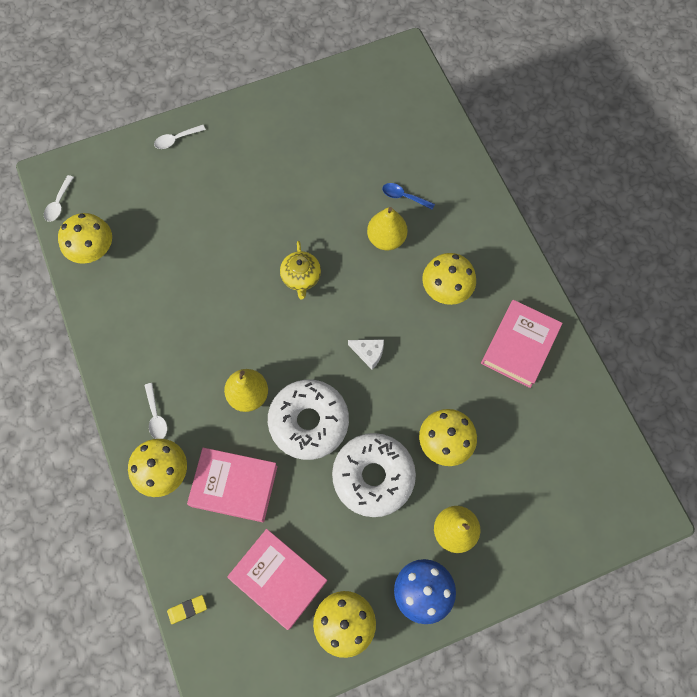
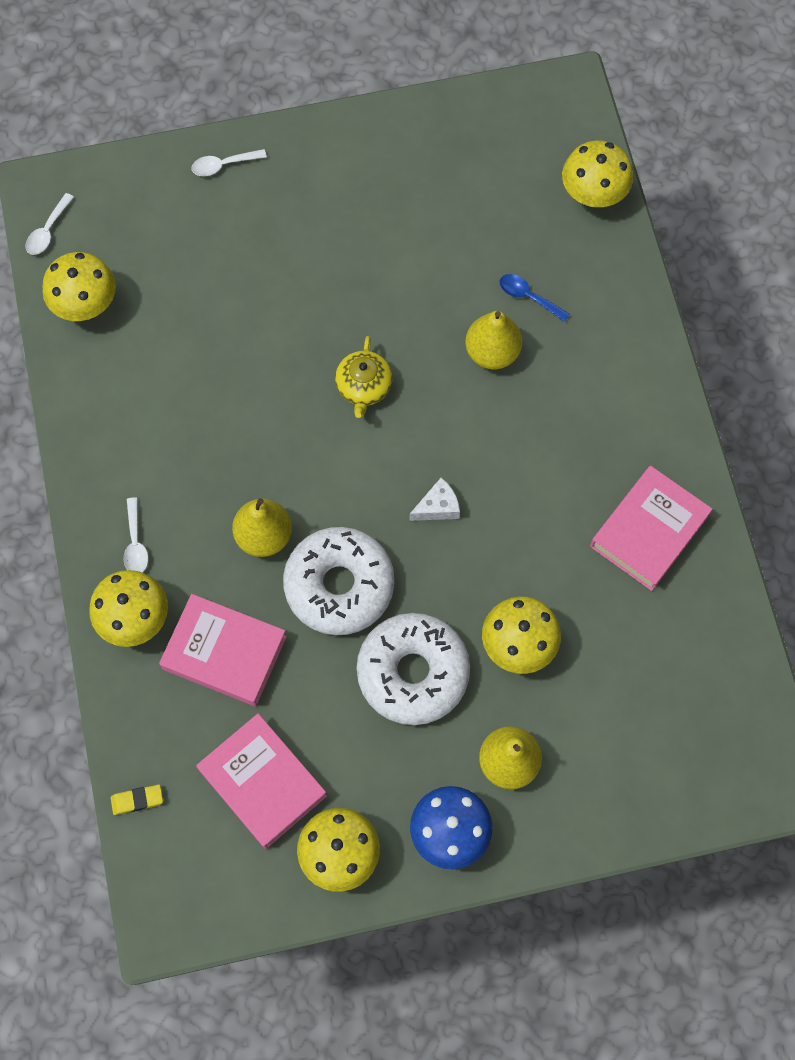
camera: 10 degrees right, 0 degrees up
(368, 353) = (438, 507): white cheese -> white cheese turned 60 degrees counterclockwise
(446, 290) = (561, 437): yellow mushroom -> yellow mushroom (593, 194)

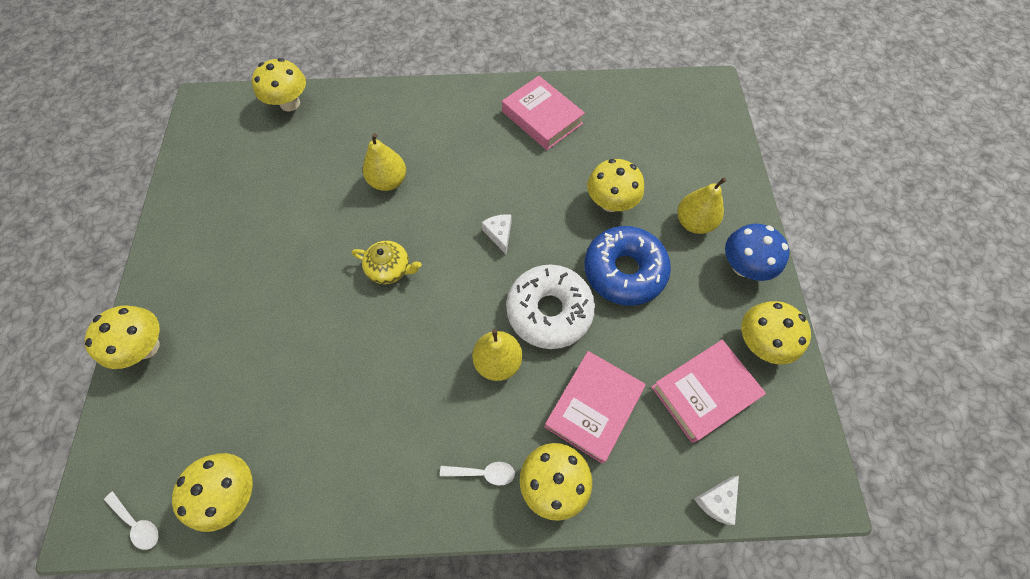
camera: 80 degrees left, 5 degrees down
(137, 800) = (716, 501): yellow eraser -> white cheese
(223, 165) = (146, 347): white spoon -> yellow mushroom
(413, 672) = (624, 271): white donut -> blue donut
(528, 297) = (353, 153): blue spoon -> none

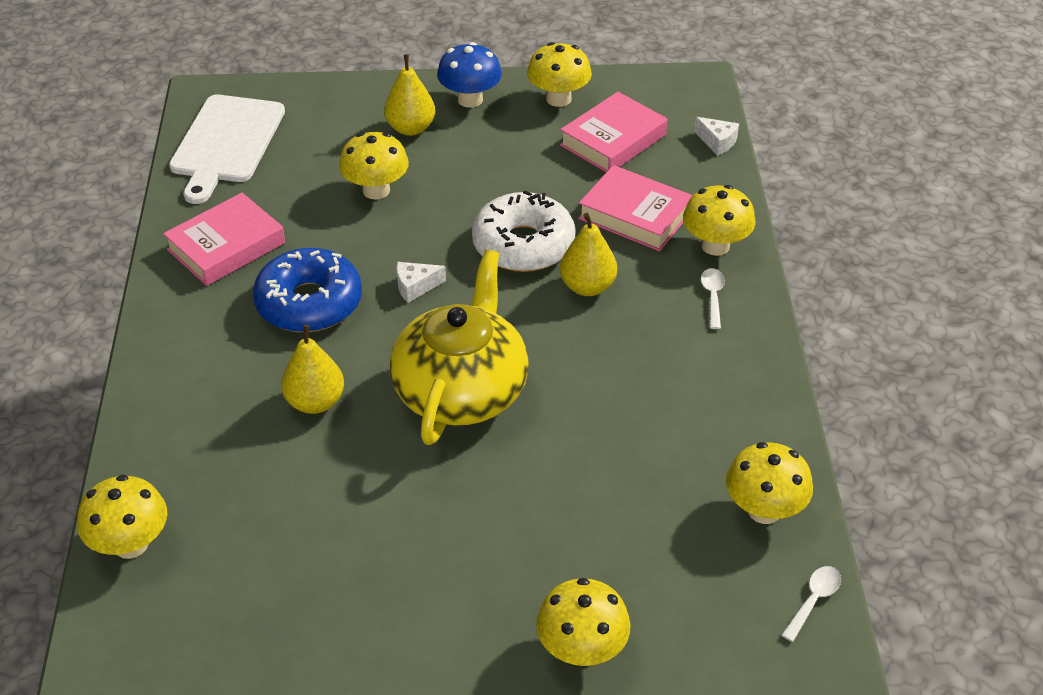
camera: 90 degrees left, 20 degrees down
(390, 268) = (461, 390): yellow teapot -> yellow teapot, size x2.21
(624, 271) = (472, 185): blue donut -> blue donut (309, 303)
(656, 105) = (226, 143): none -> white cutting board
(703, 392) = (613, 140): pink book -> pink book turned 75 degrees clockwise

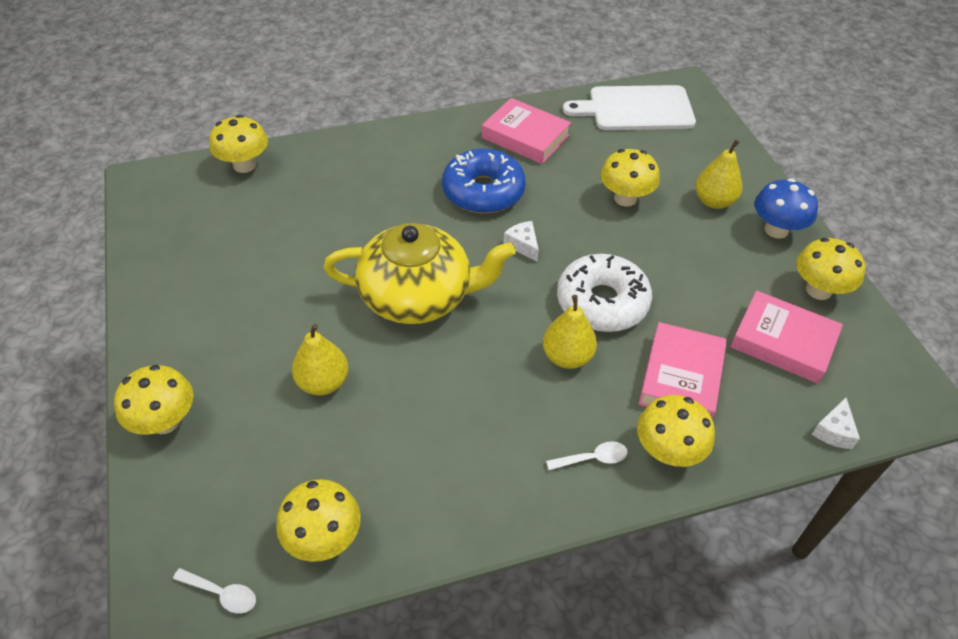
camera: 75 degrees right, 5 degrees up
(315, 402) = (384, 218): yellow pear -> yellow pear (323, 382)

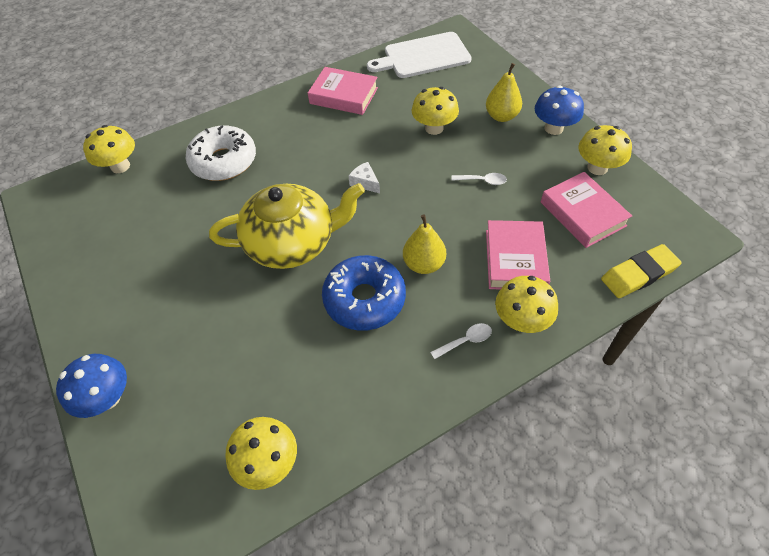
camera: 10 degrees left, 5 degrees up
(165, 421) = (108, 398): yellow mushroom -> blue mushroom
(222, 593) = (195, 533): white spoon -> white spoon (482, 181)
(323, 382) = (234, 332): yellow pear -> none
(483, 191) = (322, 146): blue donut -> blue donut (364, 299)
(602, 302) = (439, 214): white donut -> white donut (224, 161)
(783, 342) = (582, 214): pink book -> pink book turned 45 degrees clockwise
(833, 431) = (638, 274): white cheese -> yellow eraser

